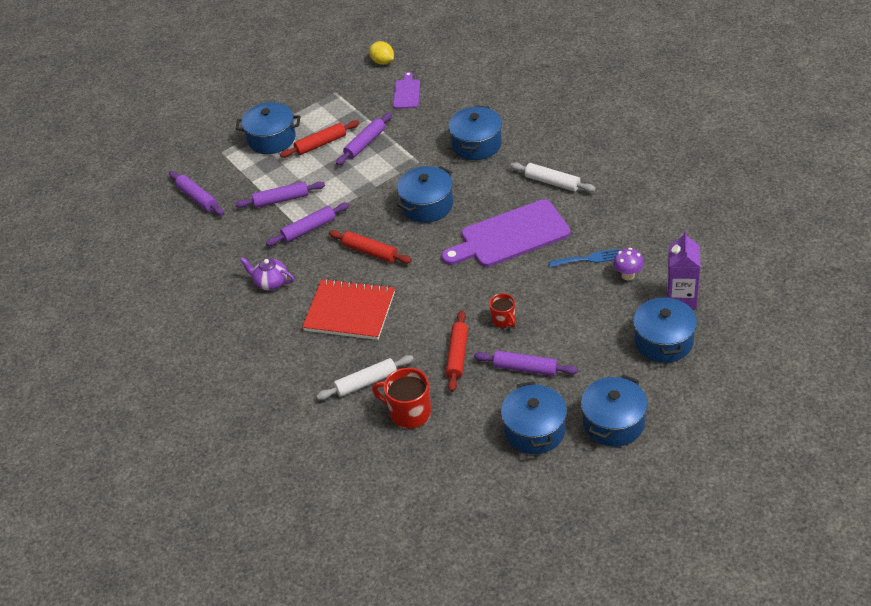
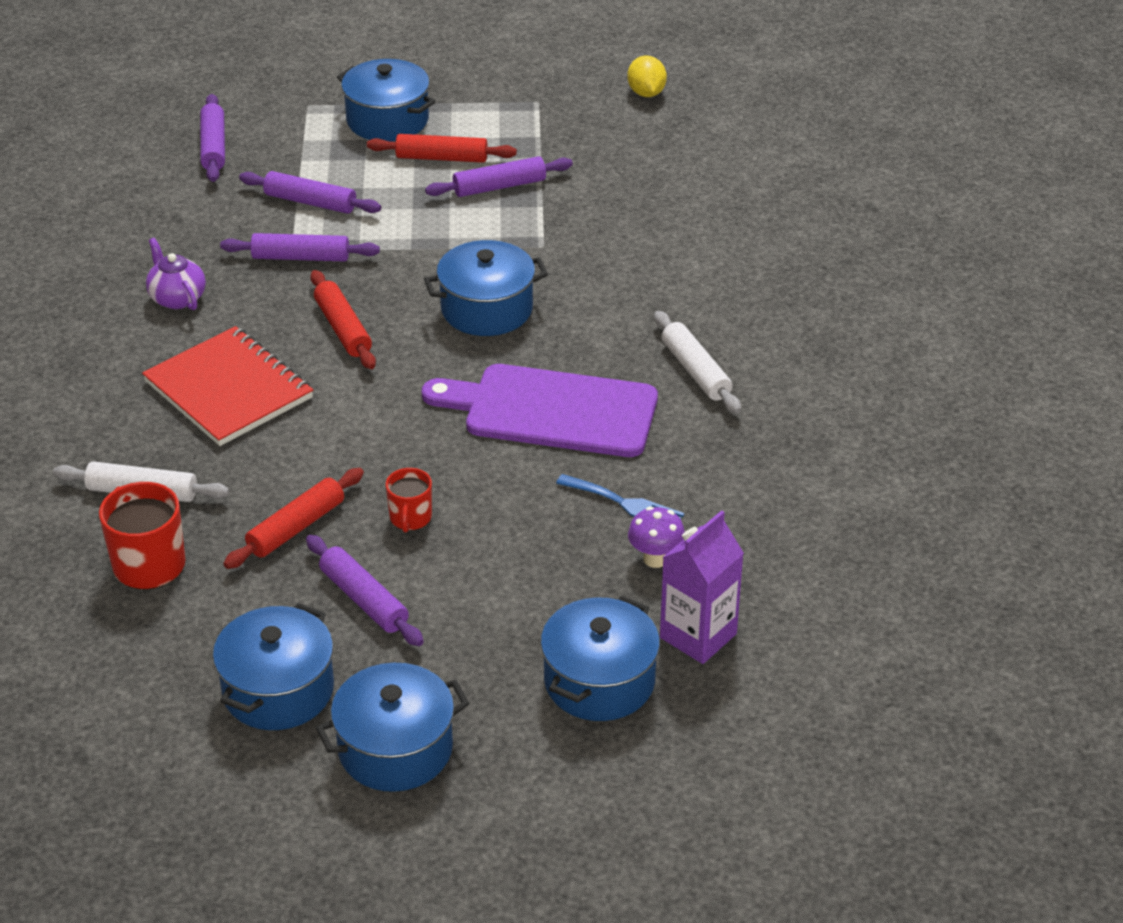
camera: 30 degrees right, 5 degrees down
(407, 93) = (632, 149): purple cutting board -> none
(476, 144) = (648, 264): blue pot -> none

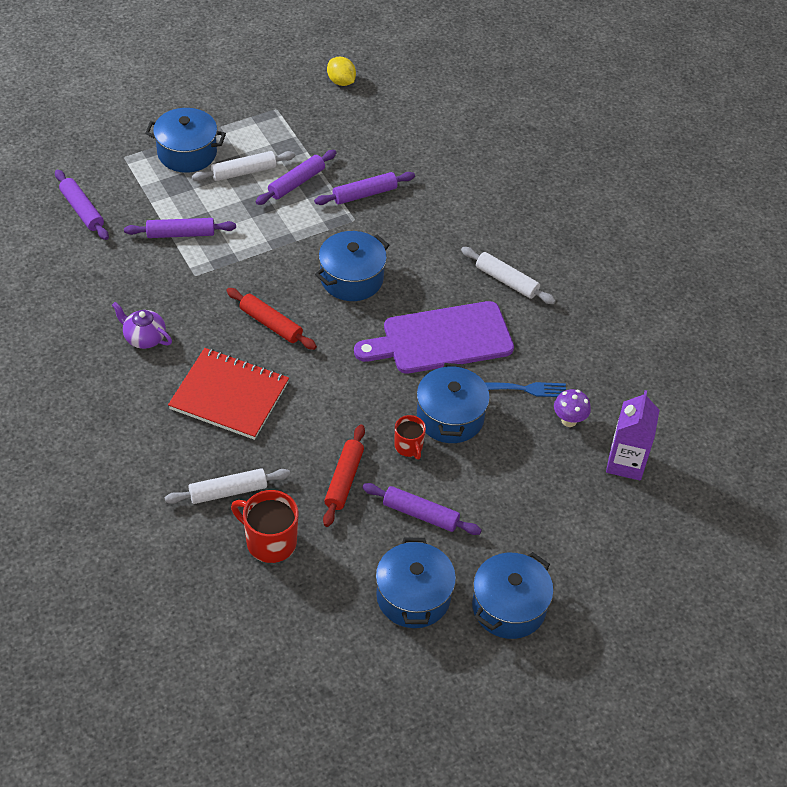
camera: 30 degrees left, 10 degrees up
(301, 257) = (205, 279): purple rolling pin -> purple rolling pin (364, 194)
(442, 158) = (244, 172): red rolling pin -> white rolling pin
(599, 681) = (592, 515): blue pot -> blue pot (450, 417)

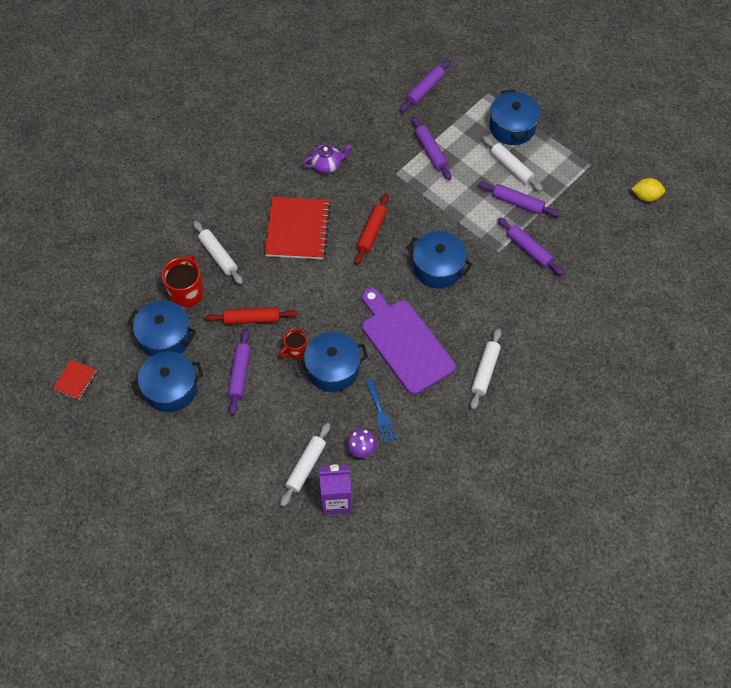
camera: 75 degrees right, 10 degrees up
(144, 338) = (327, 165): purple teapot -> purple teapot turned 60 degrees clockwise
(341, 82) = (646, 196): yellow lemon -> yellow lemon turned 60 degrees clockwise
(355, 710) = (75, 380): none -> red notebook
(509, 607) = (180, 450): blue pot -> blue pot (165, 337)
(573, 480) = (306, 466): none -> white rolling pin

